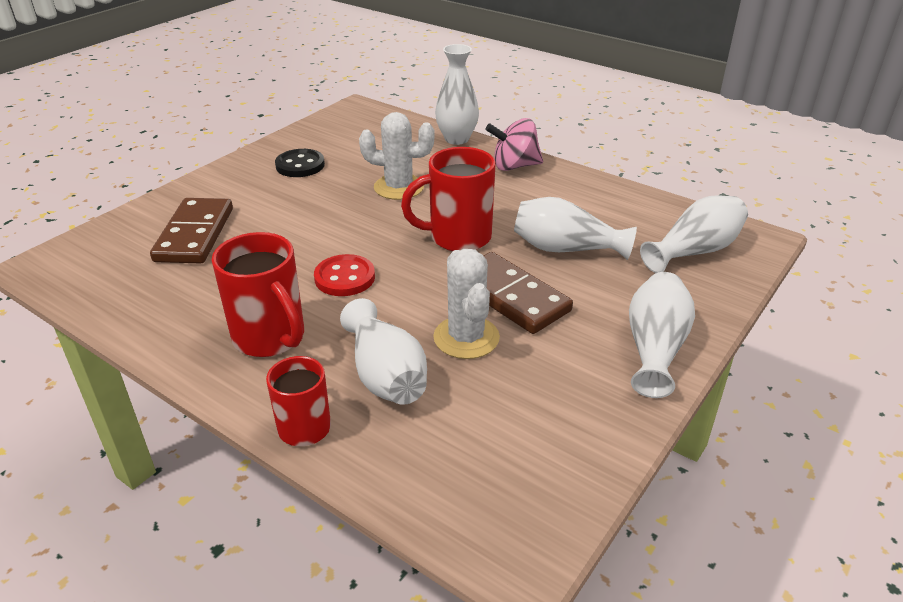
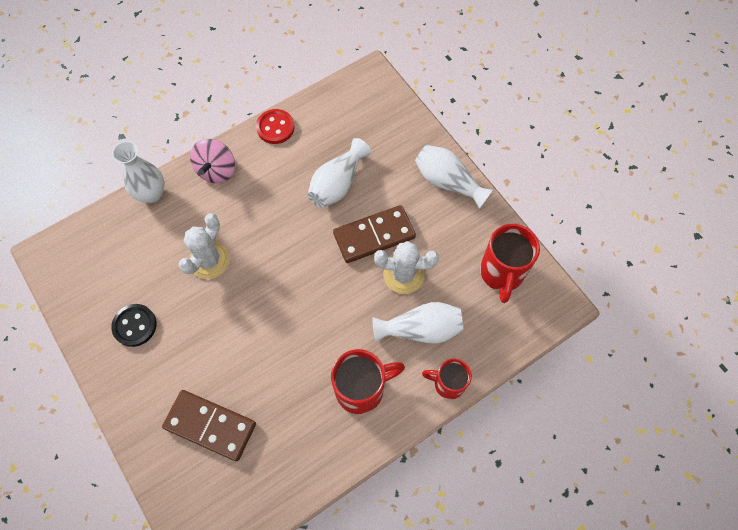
camera: 70 degrees left, 30 degrees up
(345, 278) = (314, 329): red button -> red button (275, 127)
(457, 237) = (296, 243): red mug -> red mug (501, 273)
(694, 251) = (370, 115): white vase -> none

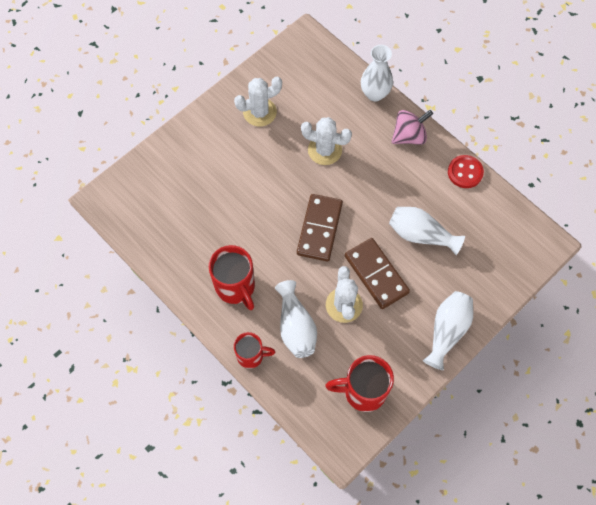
camera: 80 degrees right, 0 degrees up
(135, 325) = (259, 112): black button -> white cactus
(210, 425) = (191, 183): brown domino -> brown domino (319, 229)
(217, 170) = (409, 136): pink spinning top -> pink spinning top turned 150 degrees clockwise
(447, 384) = (251, 356): red mug -> red mug turned 90 degrees clockwise

